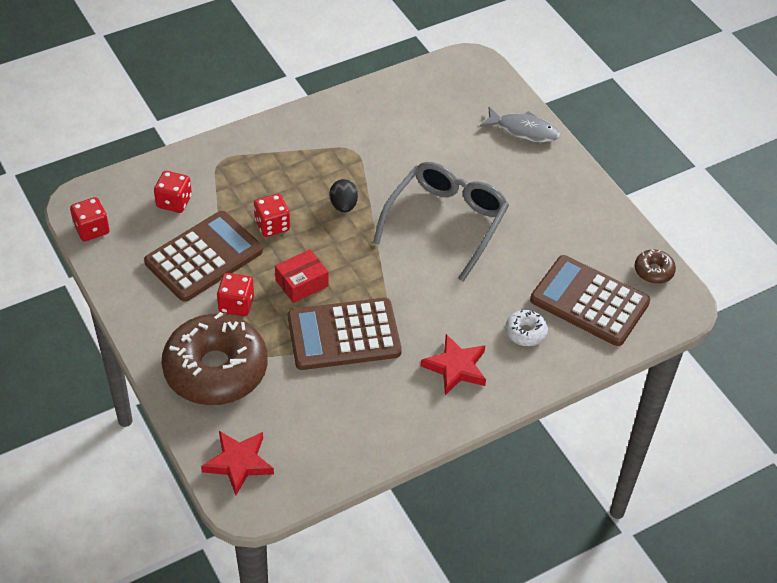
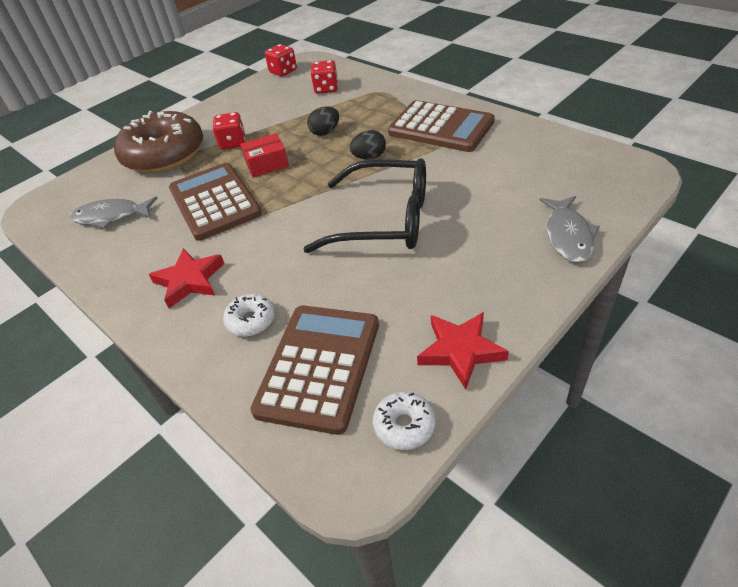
camera: 80 degrees right, 5 degrees down
(204, 257) = (276, 116): brown calculator -> brown calculator (441, 127)
(238, 463) = (73, 191): red star -> red star (460, 351)
(272, 225) = (325, 132): red dice -> black egg
(302, 283) = (267, 164): red box -> red box turned 60 degrees counterclockwise
(315, 425) = (111, 216): none -> grey fish
(446, 222) = (385, 220): grey glasses -> black glasses
(653, 271) = (404, 425): brown donut -> white donut

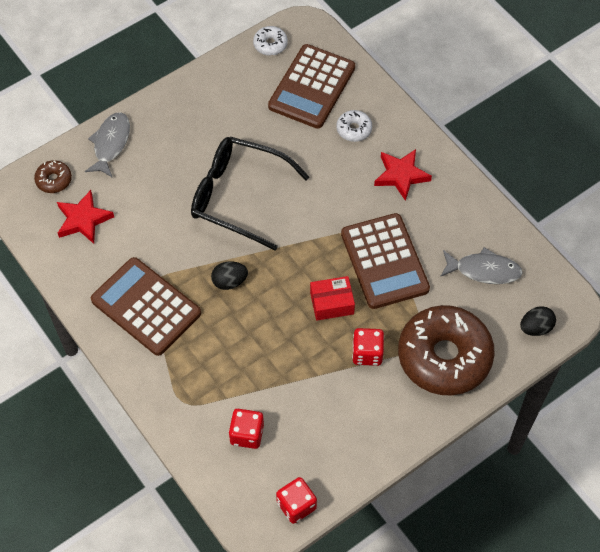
camera: 175 degrees left, 15 degrees up
(325, 132) = (264, 339): black egg -> black egg (535, 328)
(460, 351) = (223, 78): red star -> red star (83, 220)
(606, 189) = (54, 180): none -> brown donut

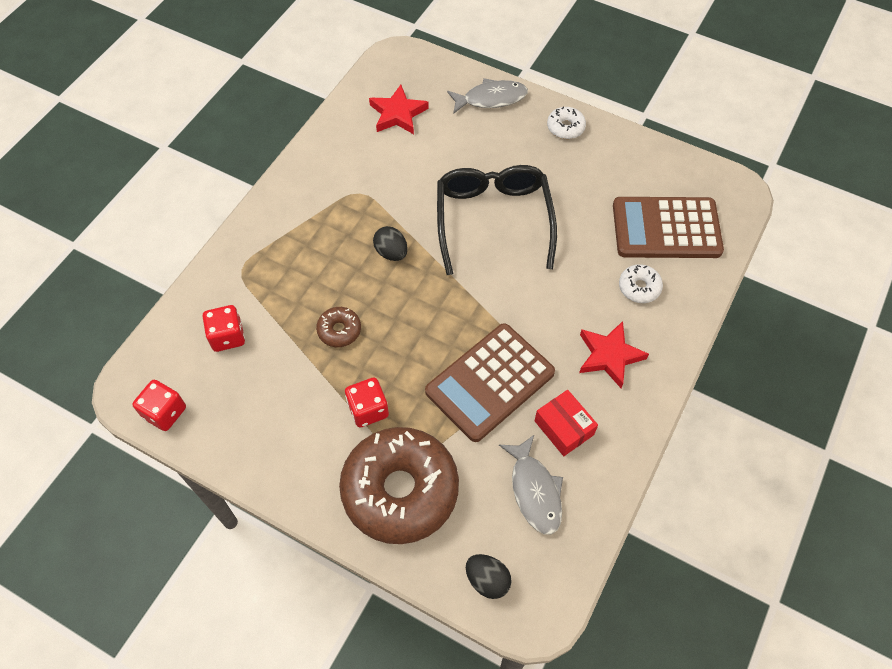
camera: 65 degrees right, 0 degrees up
(54, 180) = (427, 76): brown donut -> brown donut (339, 330)
(146, 307) = (330, 198): brown calculator -> none
(270, 44) = (692, 172): white donut -> white donut (565, 127)
(332, 303) = (412, 352): red box -> red box (564, 428)

